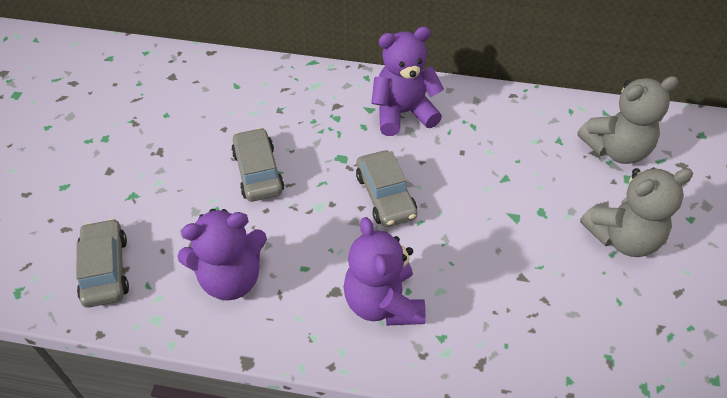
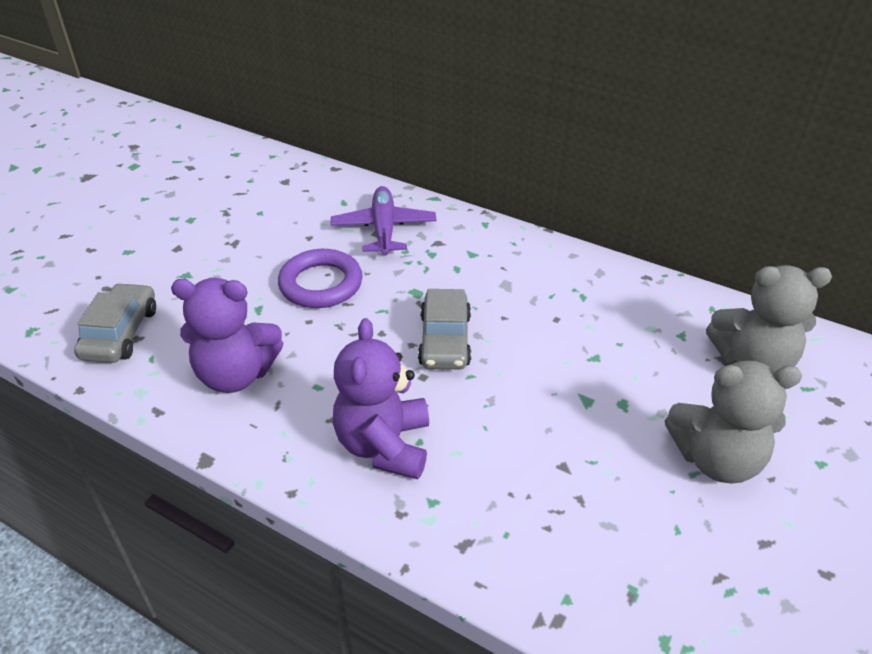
camera: 20 degrees right, 10 degrees down
(258, 172) = (321, 284): grey car -> purple ring
(285, 104) = (384, 229): none -> purple plane
(403, 113) = (507, 265): purple teddy bear -> none

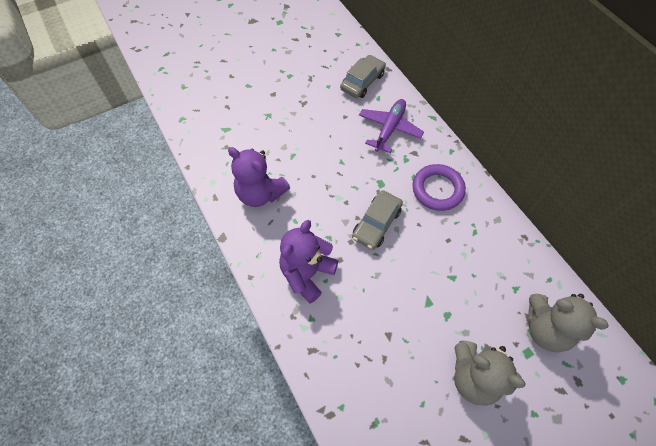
camera: 30 degrees right, 20 degrees up
(120, 333) = (220, 140): grey car -> grey car (362, 82)
(321, 284) = (333, 153): purple ring -> purple ring (437, 189)

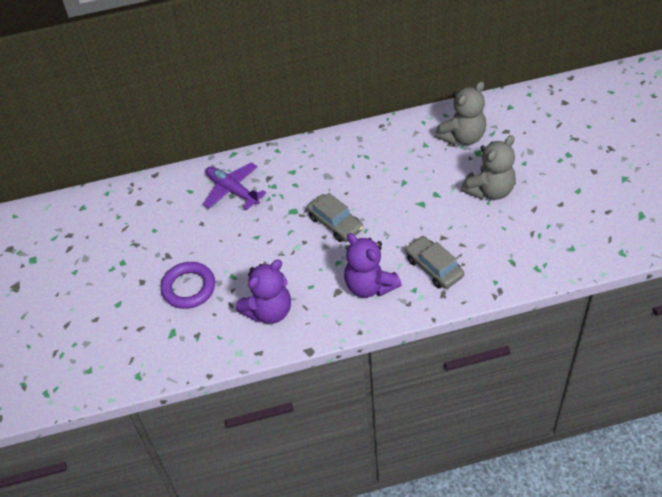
camera: 70 degrees left, 10 degrees down
(362, 82) = (162, 199): grey car -> grey car (434, 267)
(437, 189) = (315, 171): purple ring -> purple ring (189, 288)

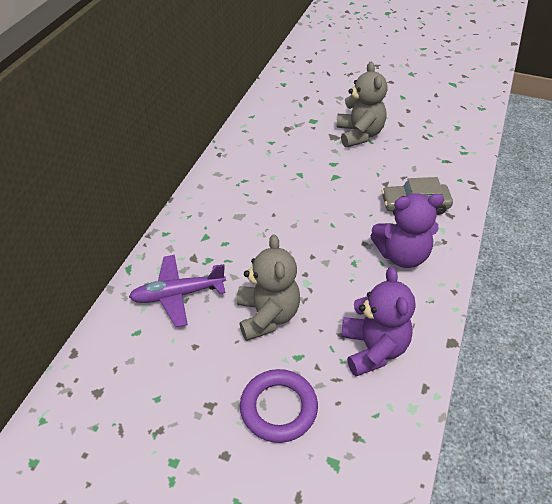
camera: 60 degrees left, 5 degrees down
(335, 223) = (303, 240): grey car -> none
(462, 137) = (286, 119): grey teddy bear -> grey teddy bear (267, 316)

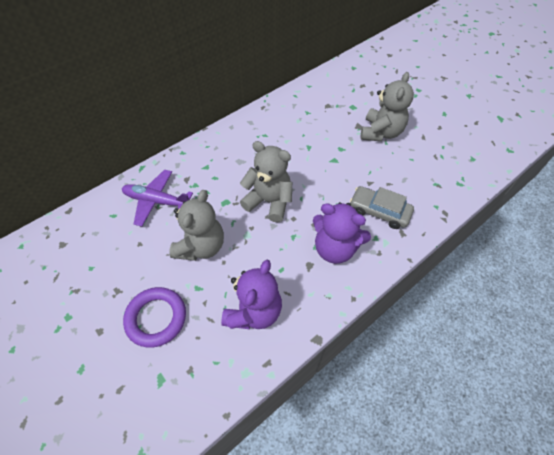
camera: 30 degrees right, 10 degrees up
(302, 241) = (269, 201): none -> grey teddy bear

